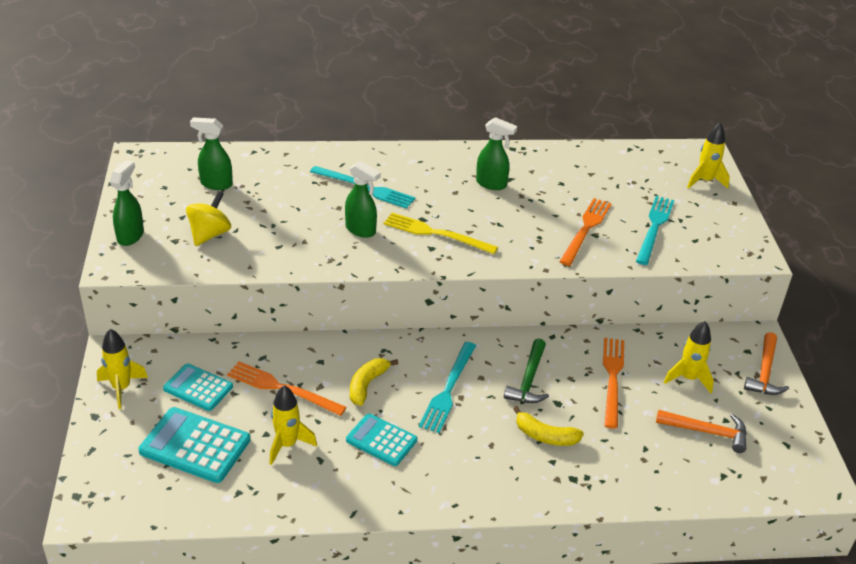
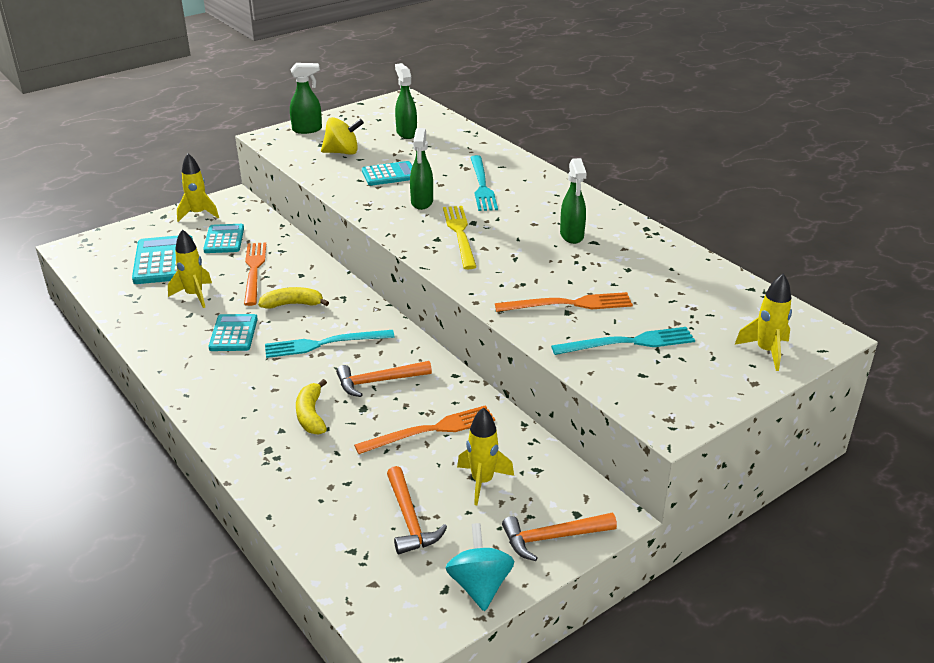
camera: 60 degrees right, 5 degrees down
(288, 226) = (389, 174): none -> turquoise calculator
(528, 380) = (378, 381): green hammer -> orange hammer
(792, 426) = (479, 585): none -> turquoise spinning top

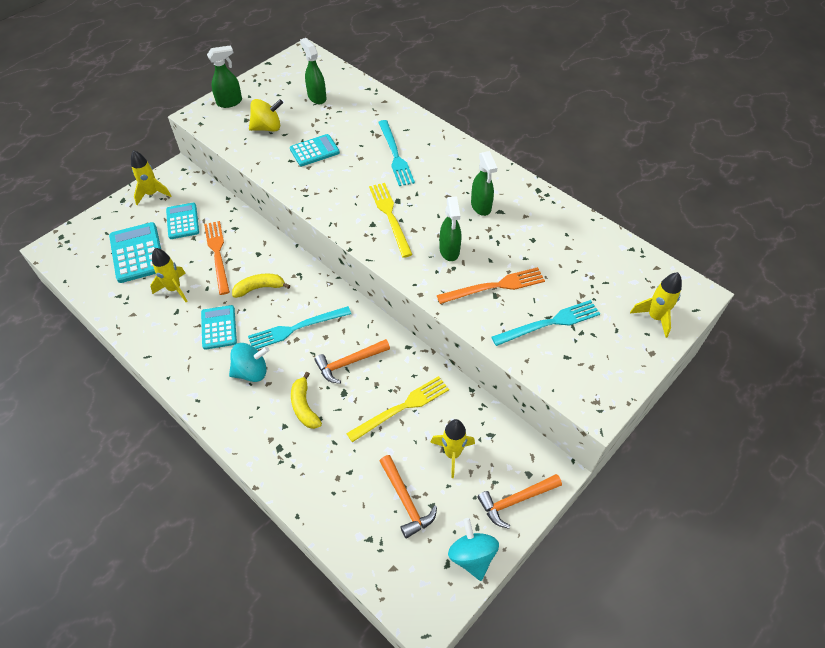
camera: 10 degrees left, 20 degrees up
(258, 376) = (251, 371): none -> turquoise spinning top
(422, 202) = (350, 182): green spray bottle -> green spray bottle (449, 251)
(431, 430) = (402, 408): orange fork -> yellow fork

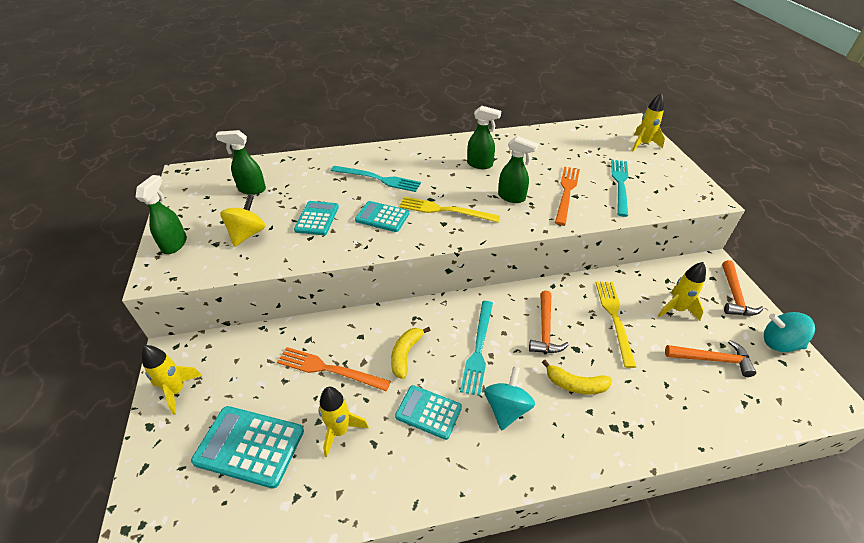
camera: 55 degrees left, 10 degrees down
(182, 221) = (250, 380): turquoise calculator -> turquoise calculator (382, 217)

